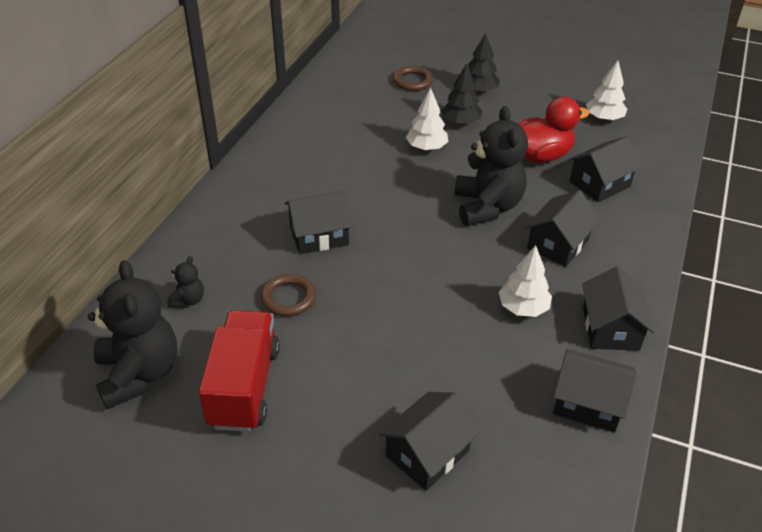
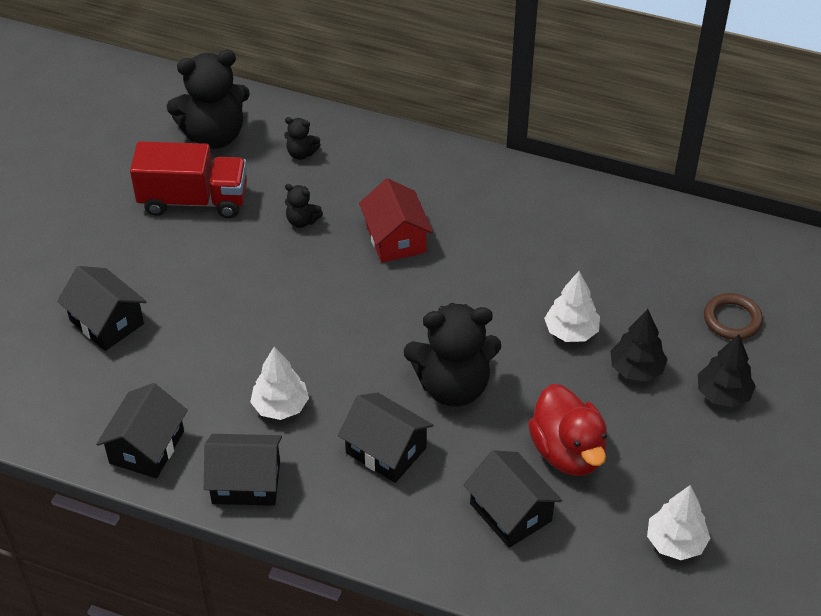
camera: 90 degrees right, 5 degrees up
(288, 298) = (302, 221): brown ring -> black teddy bear
(319, 235) = (396, 238): black house -> red house

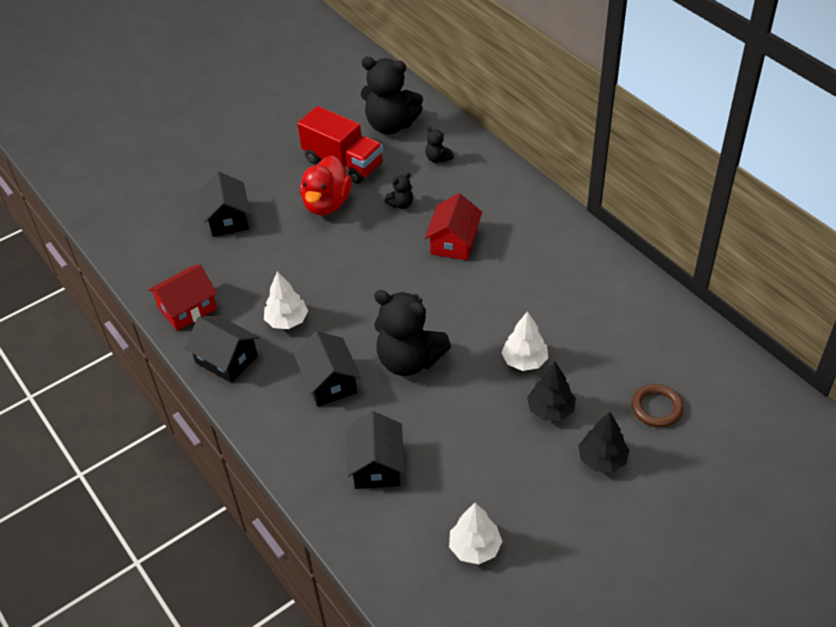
camera: 35 degrees right, 0 degrees up
(146, 447) = (187, 308): black house -> red house
(302, 221) = (401, 204): black teddy bear -> black teddy bear turned 90 degrees counterclockwise
(567, 452) = (451, 444): red duck -> red duck (327, 204)

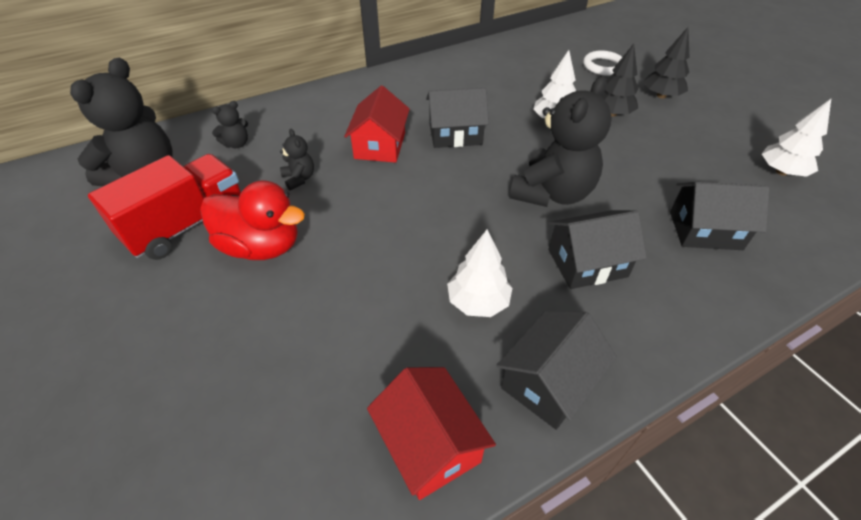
camera: 85 degrees left, 0 degrees up
(228, 219) = (230, 374): black house -> black house (455, 134)
(454, 242) = (380, 145): red house -> red house turned 75 degrees clockwise
(656, 408) = (603, 66): brown ring -> white ring

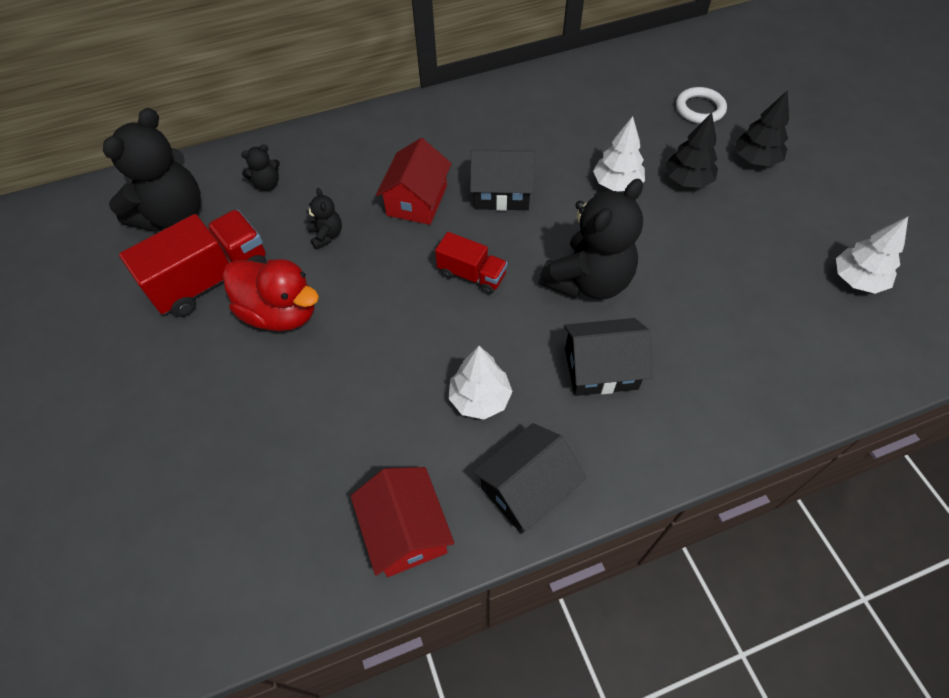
camera: 10 degrees right, 10 degrees up
(444, 198) = (472, 275): none -> red truck
(705, 230) = (739, 345): black house -> none

